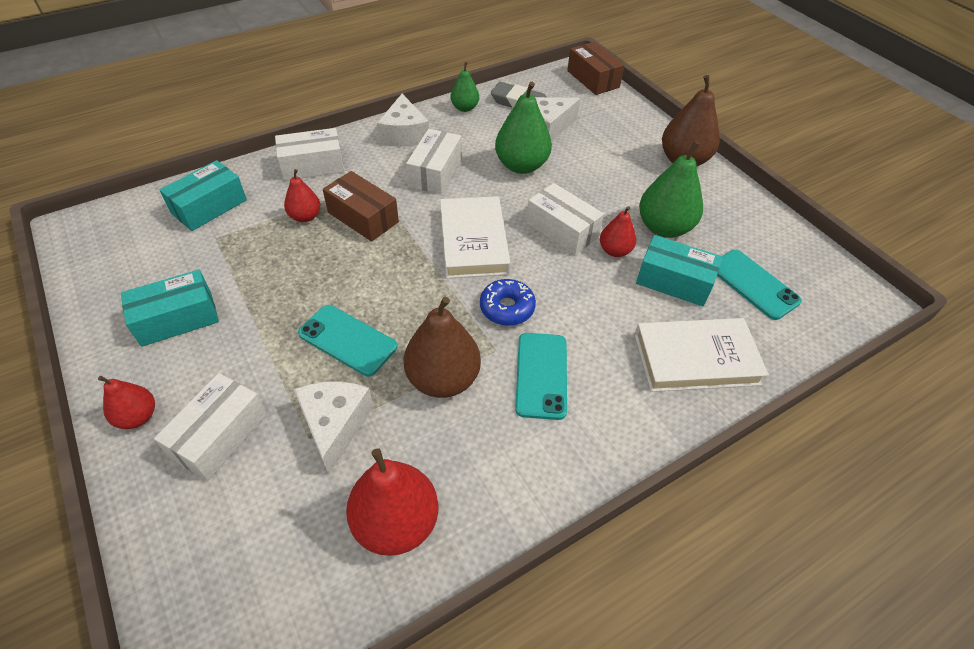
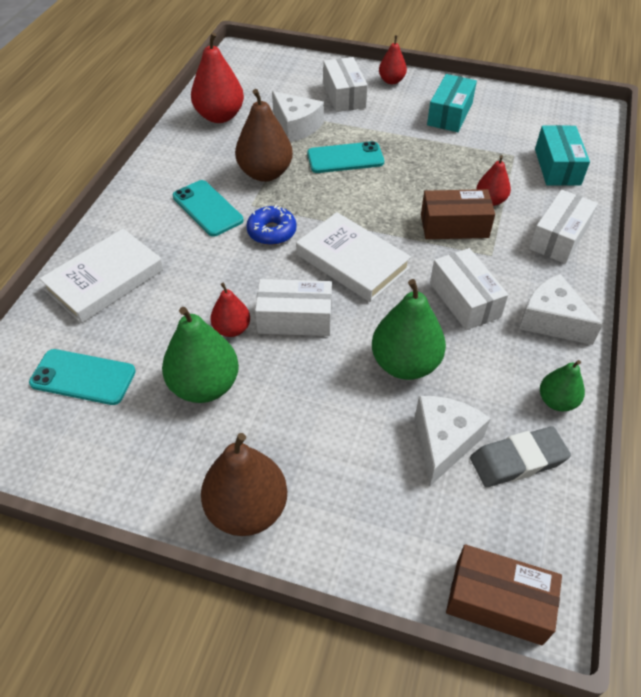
camera: 140 degrees right, 0 degrees up
(674, 281) = (159, 333): turquoise box -> none

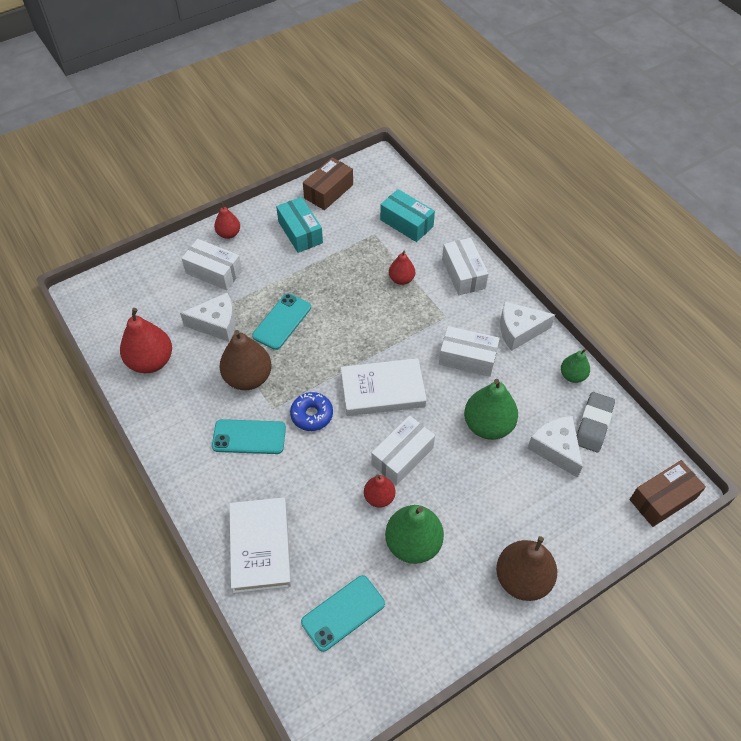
camera: 50 degrees left, 5 degrees up
(454, 226) = (404, 314): brown box -> brown box (328, 191)

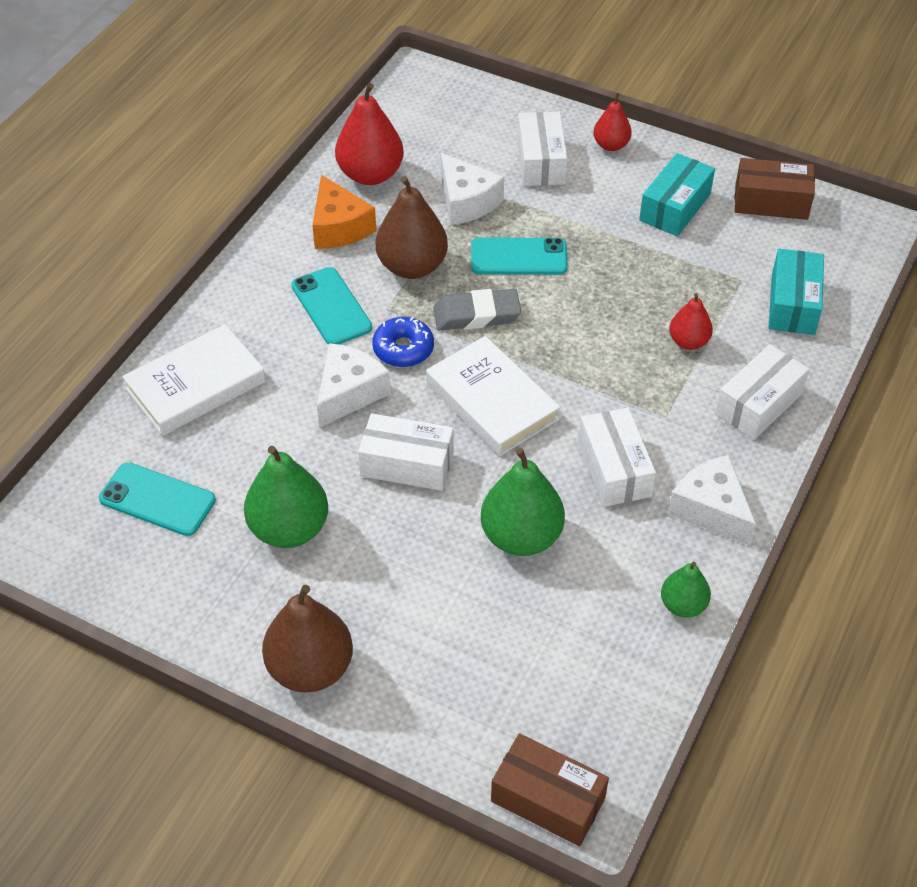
camera: 60 degrees right, 5 degrees down
(184, 400) = (339, 227): none -> orange cheese
(379, 497) = (332, 466): red pear -> none
(555, 448) = (539, 631): white cheese -> white cheese (349, 393)
(593, 424) = (616, 663): grey eraser -> grey eraser (477, 314)

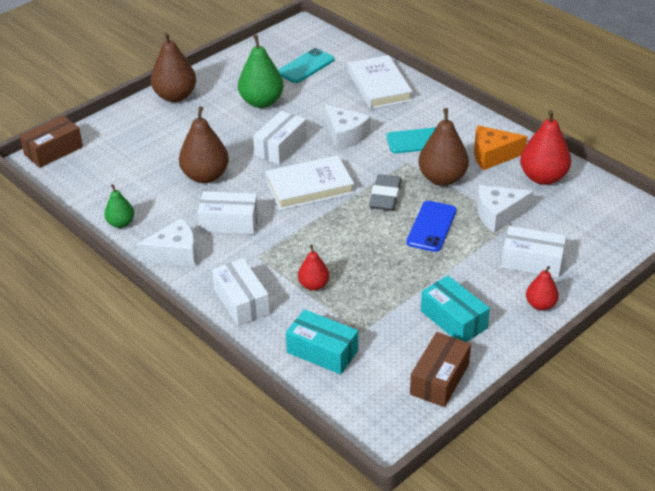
camera: 110 degrees right, 10 degrees down
(403, 349) = (370, 161): blue donut -> none
(519, 257) = (431, 226): turquoise phone -> blue phone
(521, 536) = (205, 176): green pear -> brown pear

